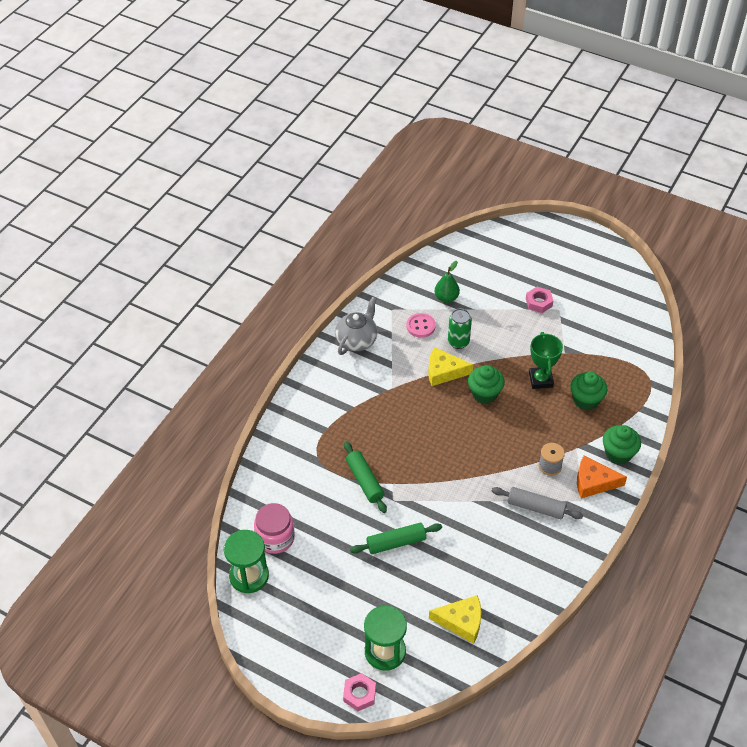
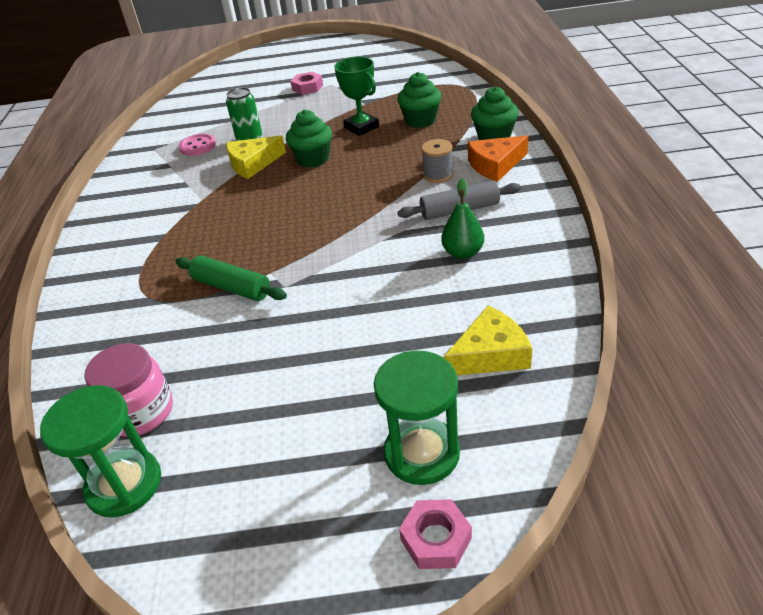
camera: 30 degrees left, 10 degrees down
(357, 340) = (129, 184): grey teapot -> none
(396, 542) = (325, 323): green rolling pin -> none
(446, 298) = (210, 119): green pear -> green pear (463, 253)

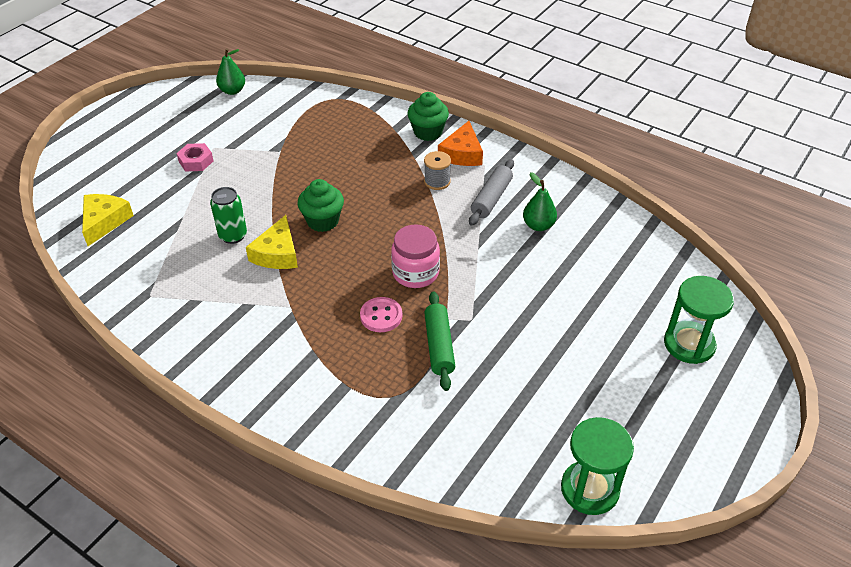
camera: 55 degrees left, 5 degrees up
(140, 412) = (526, 453): pink jar -> pink jar (415, 273)
(198, 146) = (192, 268): pink button -> pink button (381, 316)
(232, 287) = (439, 346): green rolling pin -> green rolling pin turned 75 degrees counterclockwise
(361, 127) = (314, 174): green trophy -> none
(402, 55) = (232, 91): none -> green pear
(420, 120) = (352, 145): green cupcake -> none
(436, 539) = (750, 373): pink nut -> none
(490, 354) = (641, 273): yellow cheese -> yellow cheese (104, 221)

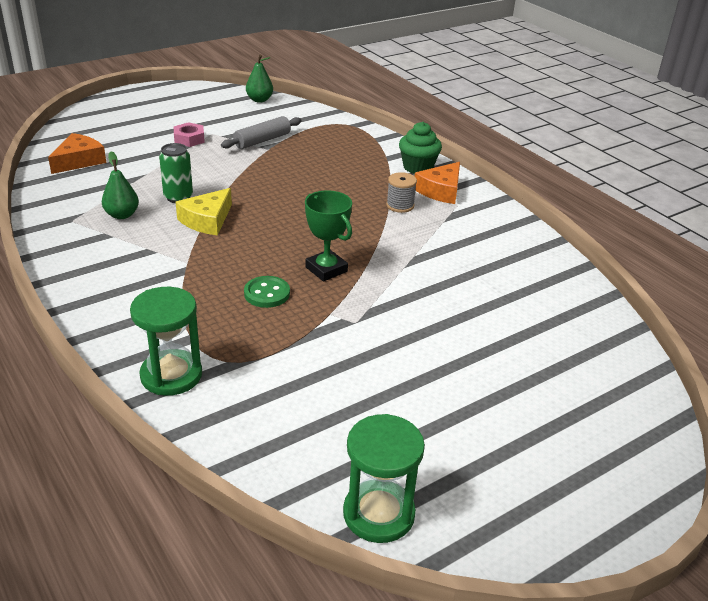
camera: 20 degrees right, 10 degrees down
(104, 221) = (79, 161): yellow cheese -> orange cheese
(323, 221) = (267, 207): green cupcake -> none
(381, 316) = (267, 293): pink button -> green button
(415, 273) = (326, 269): pink jar -> green trophy
(439, 346) = (306, 334): green rolling pin -> none
(491, 198) = (446, 232): grey rolling pin -> grey rolling pin (262, 140)
(538, 225) = (480, 265): green pear -> green pear (122, 215)
(689, 344) = (587, 415): green hourglass -> green hourglass (171, 375)

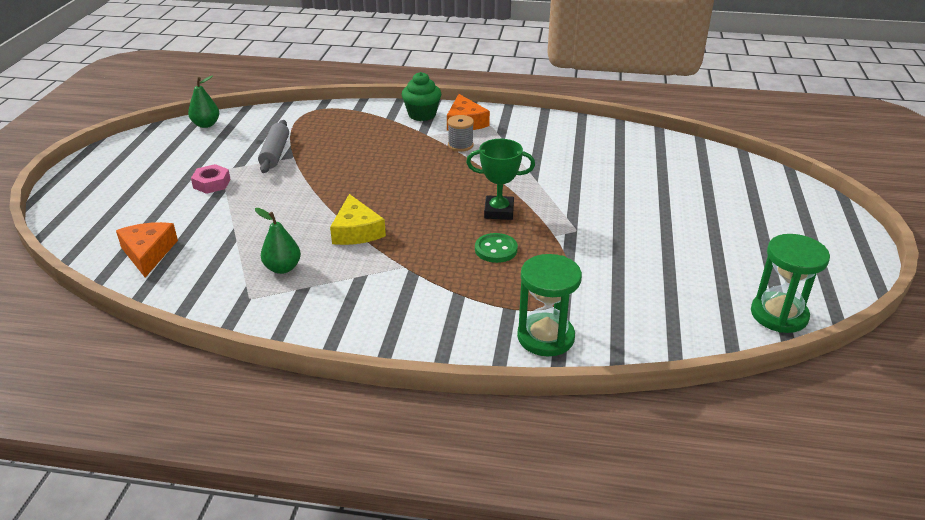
camera: 45 degrees left, 0 degrees up
(178, 197) = (299, 229): green can -> none

